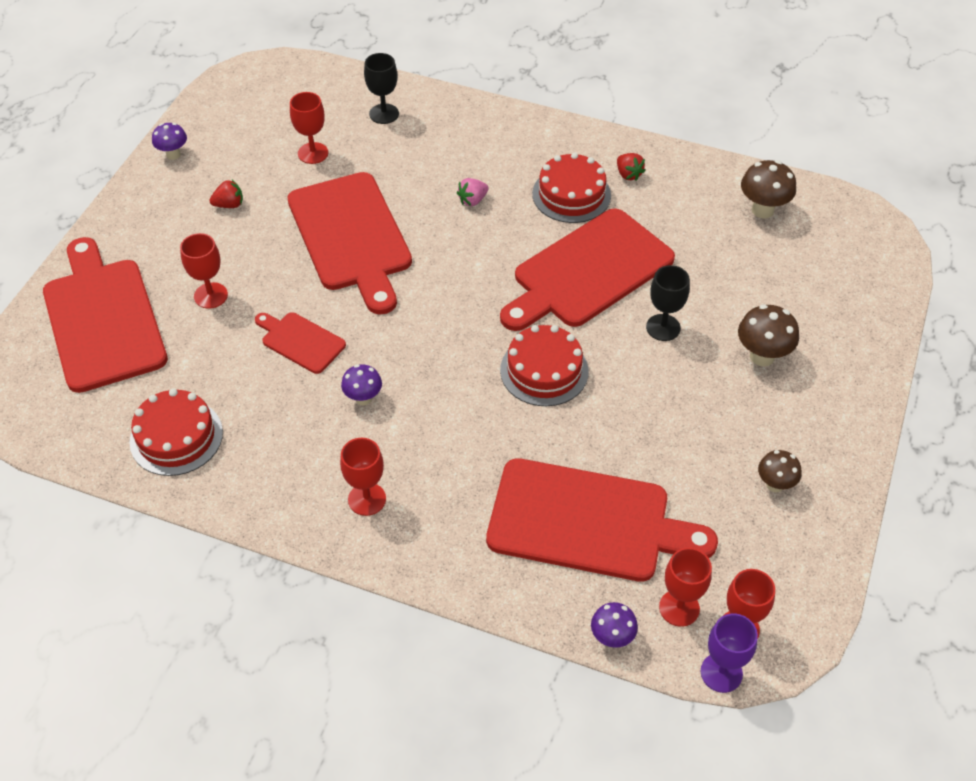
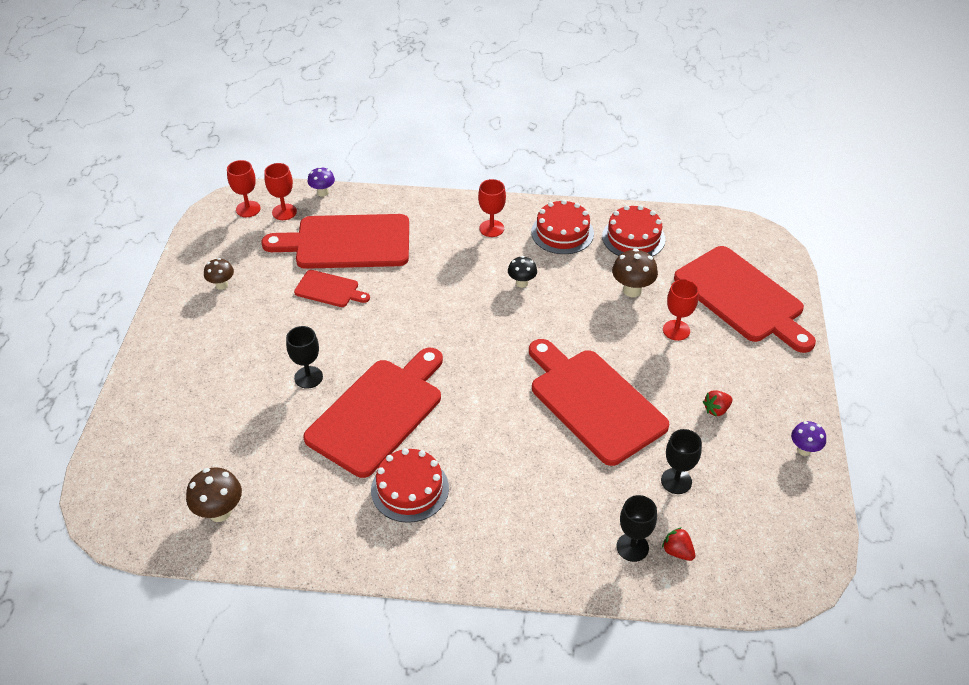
camera: 165 degrees right, 5 degrees down
(300, 341) = (587, 311): red cutting board -> red cutting board (329, 289)
(313, 153) = (676, 481): red goblet -> black goblet
(363, 398) = (522, 283): purple mushroom -> black mushroom
(472, 200) = (501, 462): pink strawberry -> none
(544, 370) = (397, 326): red cake -> red cake (562, 232)
(628, 174) = (357, 525): red strawberry -> red strawberry (677, 551)
(721, 673) = (258, 189): purple goblet -> none
(762, 356) = (227, 370): brown mushroom -> brown mushroom (632, 290)

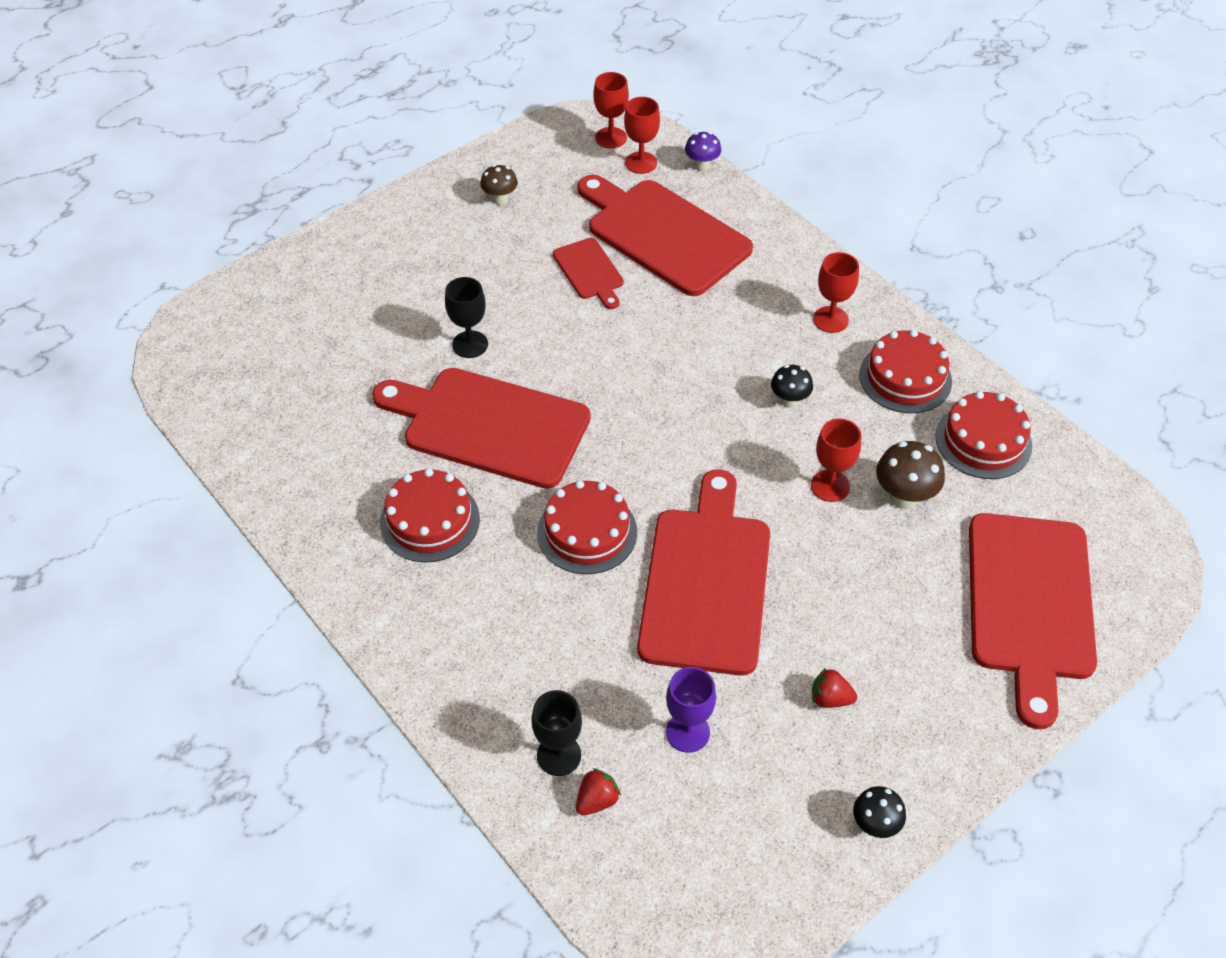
camera: 45 degrees right, 5 degrees up
(220, 512) = (259, 411): brown mushroom -> none
(378, 413) = (489, 426): red cutting board -> red cutting board turned 150 degrees counterclockwise
(503, 426) = (587, 532): none -> red cake
(676, 330) = (898, 579): red goblet -> red goblet (830, 486)
(676, 481) = (687, 732): black goblet -> purple goblet
(677, 551) = (597, 800): red strawberry -> red strawberry turned 45 degrees clockwise
(804, 450) = (875, 825): purple mushroom -> black mushroom

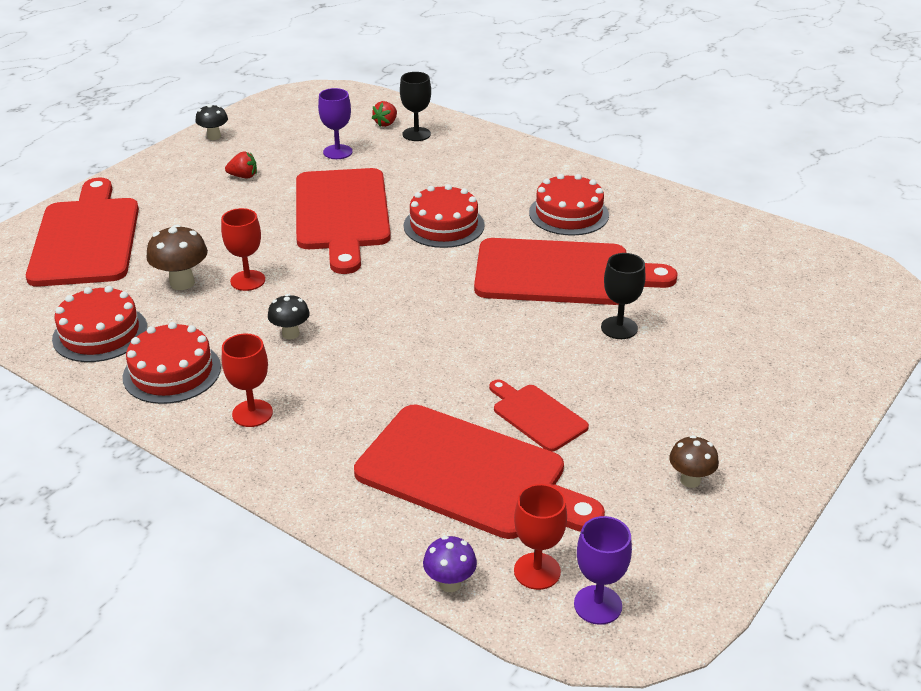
camera: 165 degrees right, 15 degrees down
(611, 138) = (598, 605): red goblet -> purple goblet

